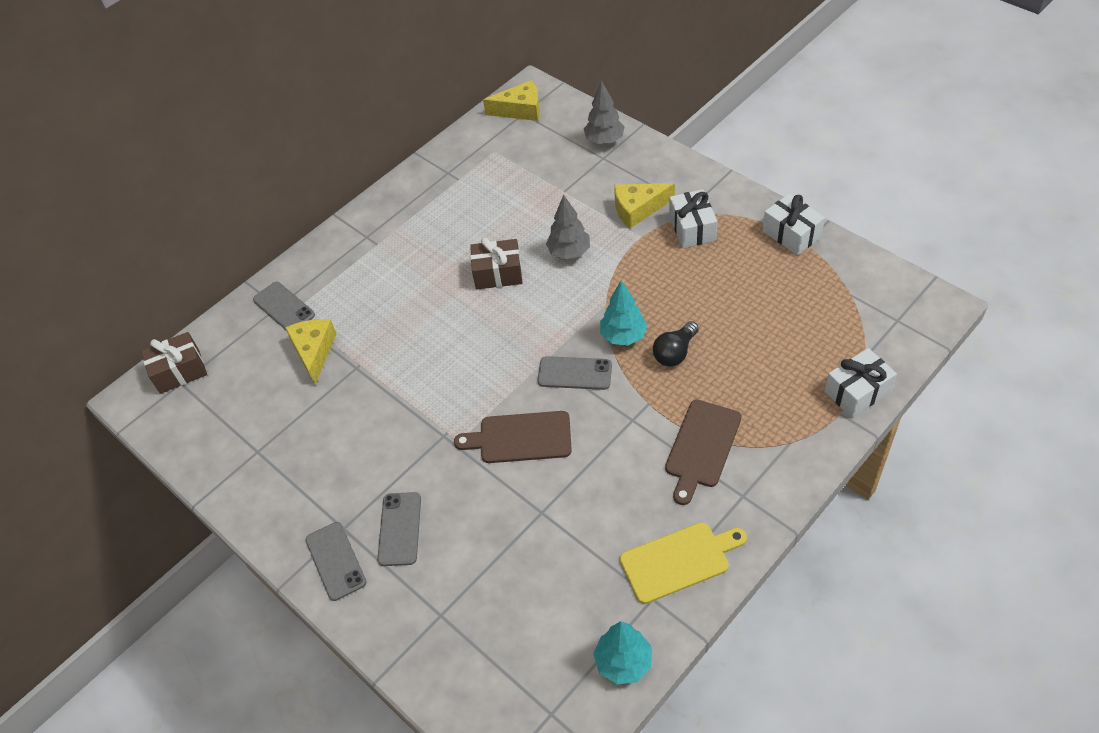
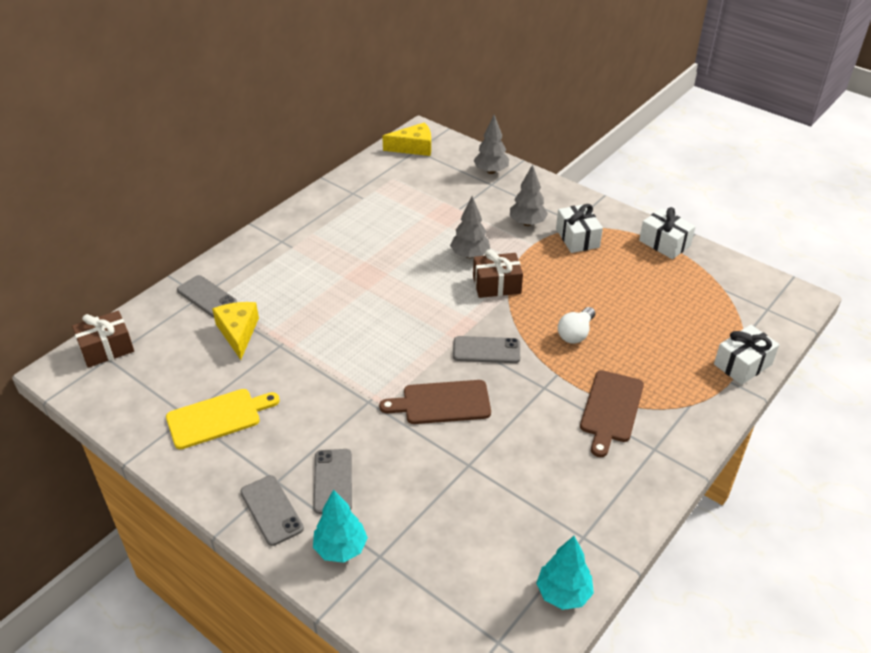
camera: 10 degrees left, 10 degrees down
(498, 273) = (406, 271): brown gift -> brown gift (496, 285)
(623, 336) = (527, 320): turquoise tree -> turquoise tree (341, 548)
(638, 209) = (527, 223): yellow cheese -> grey tree
(675, 352) = (575, 333): black light bulb -> white light bulb
(679, 561) = (603, 504): yellow cutting board -> yellow cutting board (218, 417)

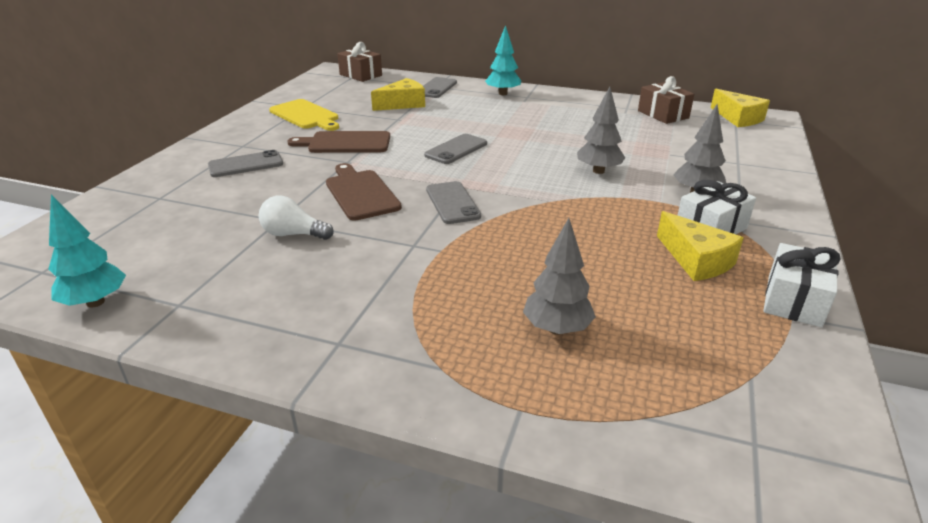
camera: 70 degrees right, 10 degrees down
(271, 510) = (211, 149): grey phone -> grey phone (456, 149)
(341, 548) = (169, 181): turquoise tree -> turquoise tree (503, 93)
(491, 171) = (762, 159): grey tree -> grey tree (557, 329)
(496, 285) = (564, 192): brown gift -> brown gift (663, 114)
(575, 333) = (522, 252): white light bulb -> white light bulb (293, 234)
(611, 409) = (398, 297): brown cutting board -> brown cutting board (345, 143)
(612, 260) = (696, 260): none -> yellow cheese
(742, 364) = (573, 421): white gift -> none

